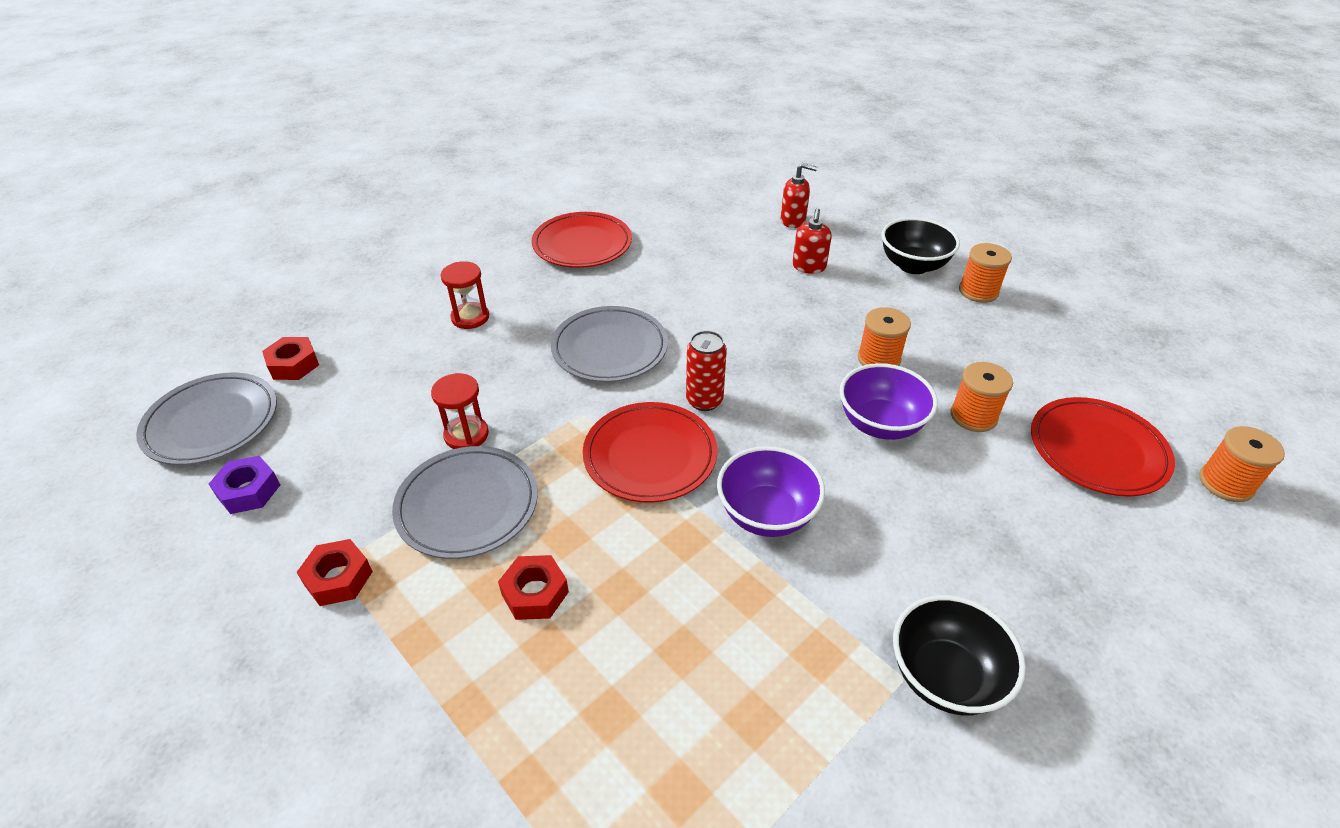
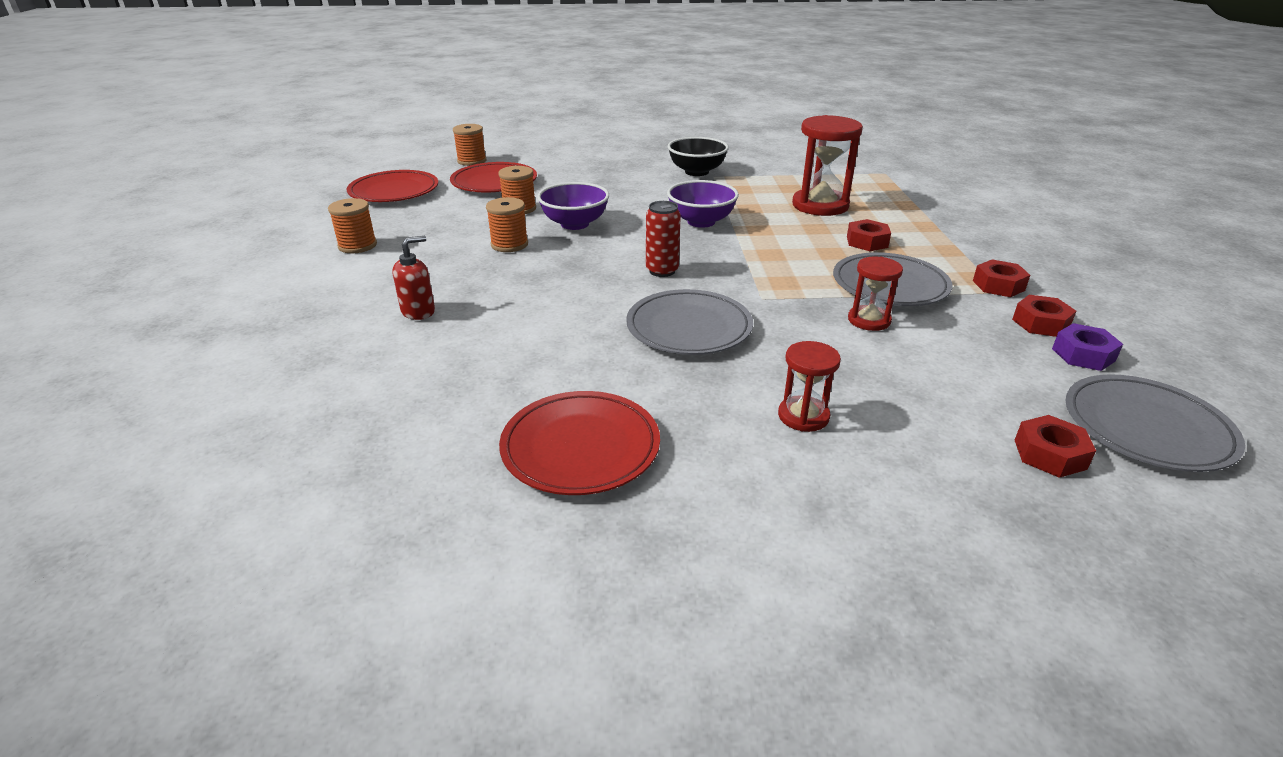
camera: 140 degrees left, 10 degrees down
(288, 523) = (1040, 323): none -> red nut
(650, 456) = (738, 262): red plate -> red plate (394, 191)
(661, 674) = (820, 205): none -> red hourglass
(793, 221) = (329, 357): red soap dispenser -> none
(913, 265) = (348, 276): black bowl -> none

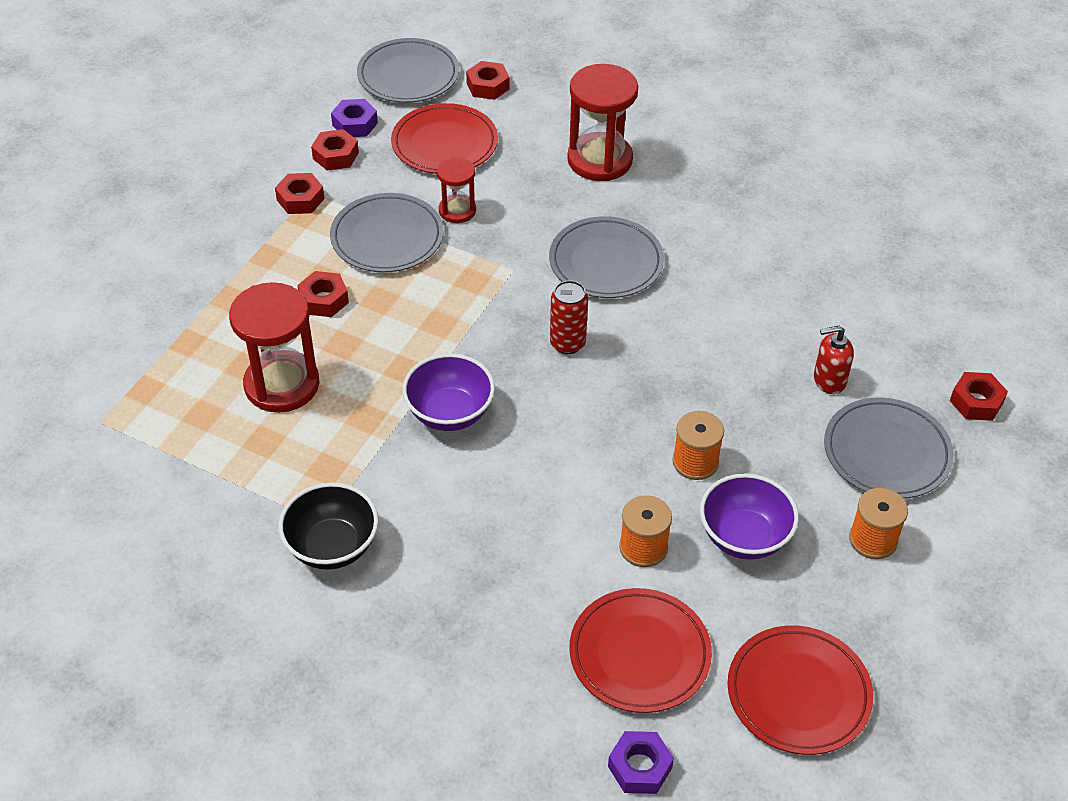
camera: 150 degrees left, 15 degrees up
(263, 337) = (976, 402): none -> red nut
(353, 286) = (886, 452): none -> grey plate
(472, 161) = (640, 767): orange spool -> purple nut
(575, 224) = (596, 475): purple bowl -> purple bowl (744, 537)
(580, 447) = (757, 195): red plate -> red plate (444, 144)
(803, 416) = (600, 160): red hourglass -> red hourglass, size x1.79

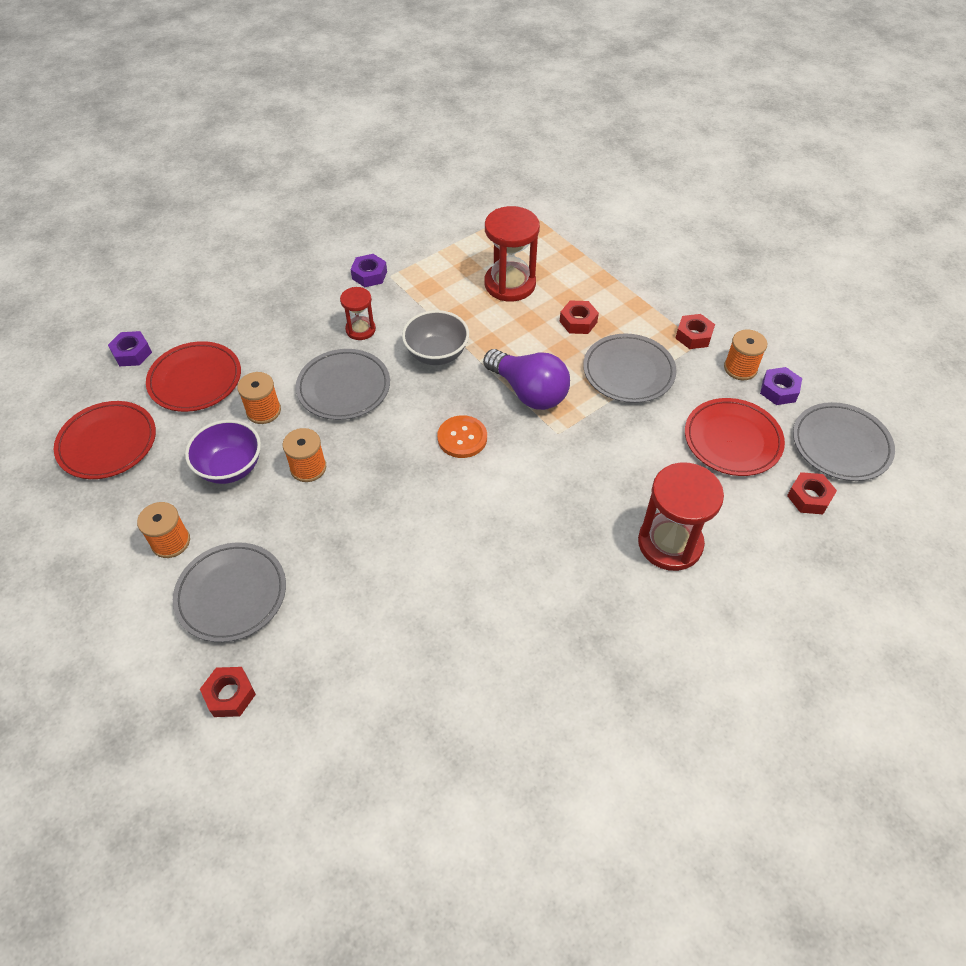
camera: 115 degrees right, 5 degrees up
(332, 546) = (369, 275): black bowl -> purple nut
(335, 156) = (740, 368): red nut -> orange spool
(449, 413) = (436, 354): purple bowl -> grey bowl
(457, 210) = (642, 421): red hourglass -> red hourglass (360, 329)
(465, 310) = (528, 392): none -> purple light bulb
(567, 343) = (462, 438): red can -> orange button
(606, 262) = (536, 495): grey plate -> grey plate (344, 387)
(829, 380) = (323, 592): red soap dispenser -> none

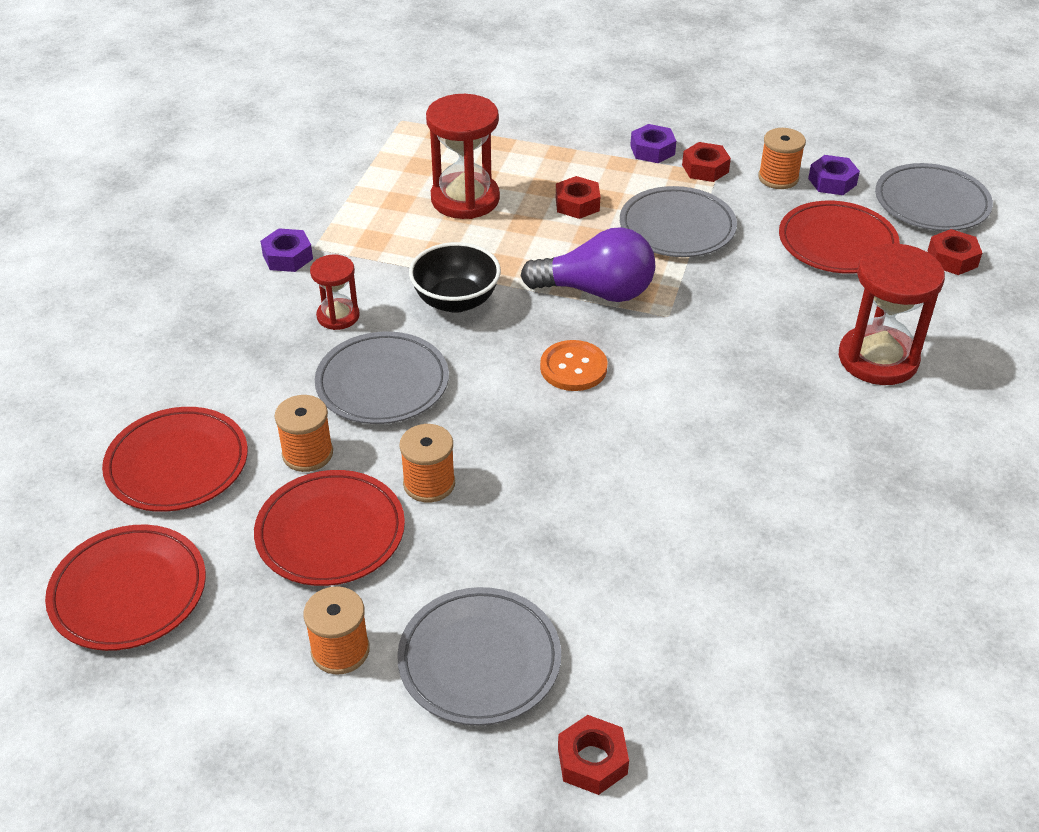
camera: 35 degrees left, 10 degrees down
(132, 353) = (51, 477): purple nut -> purple nut (652, 150)
(230, 467) = (330, 532): purple bowl -> red plate
(436, 354) = (456, 301): grey bowl -> black bowl

